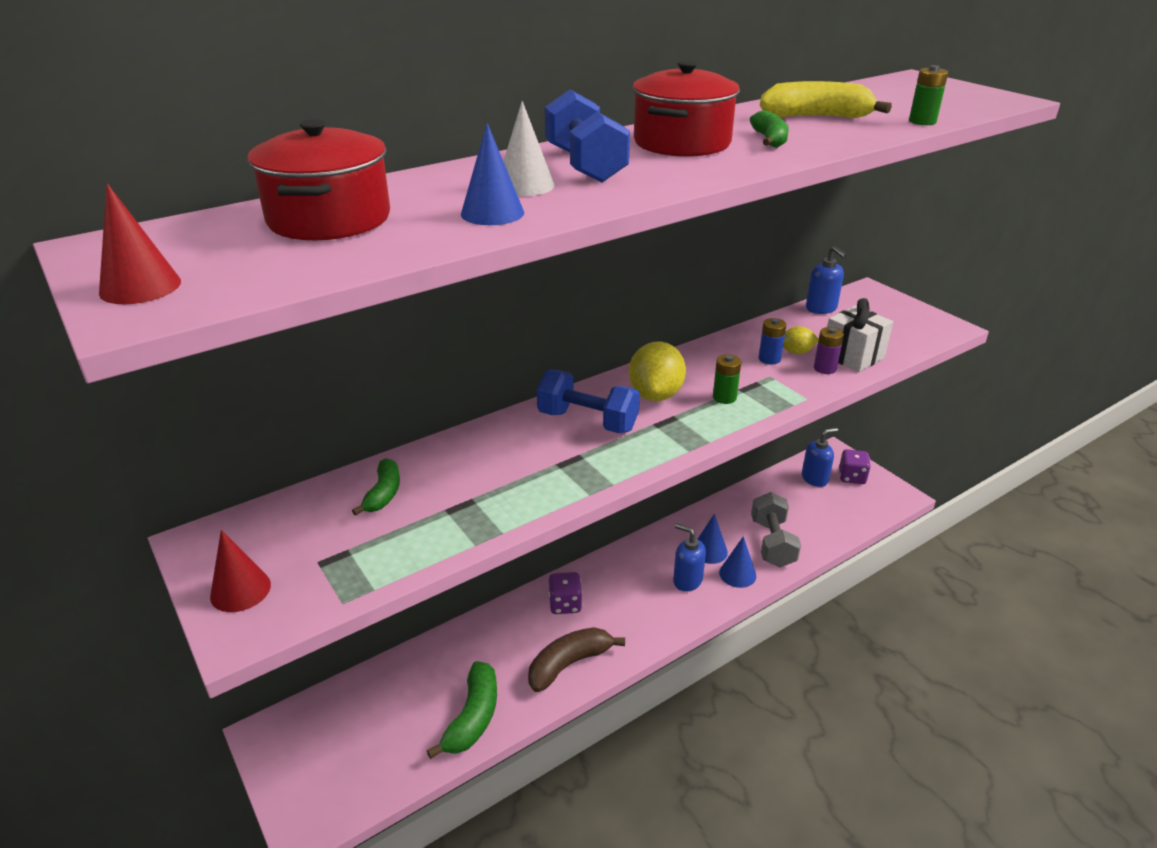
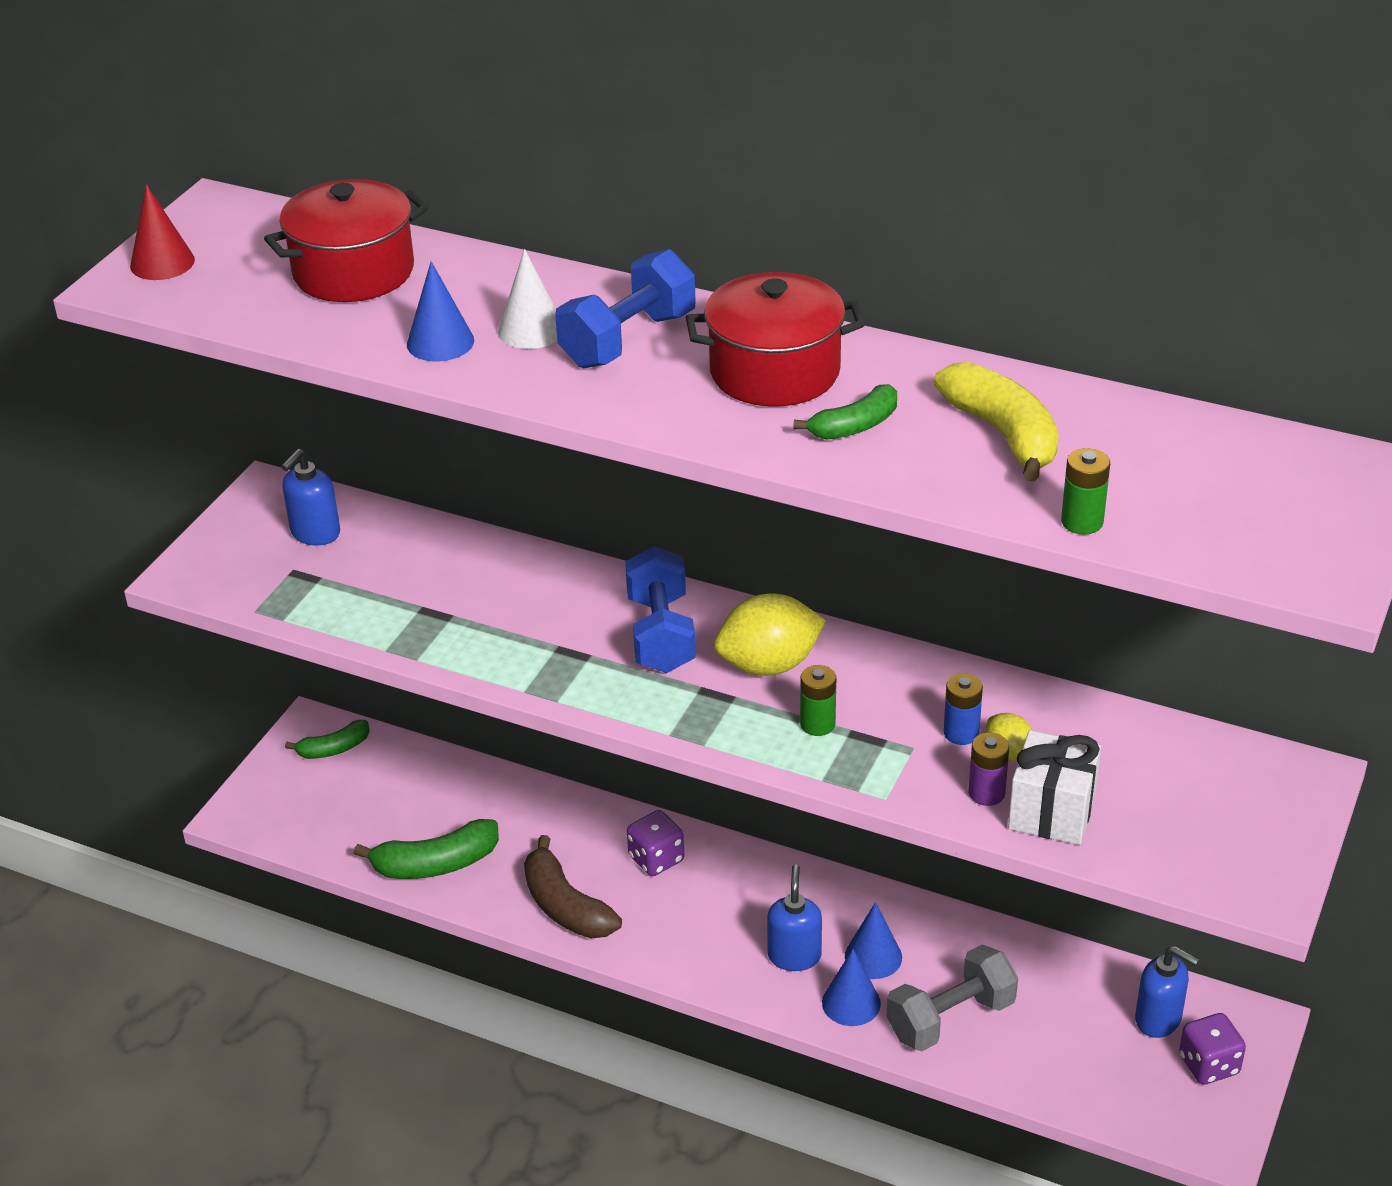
camera: 60 degrees right, 5 degrees up
(240, 590) = (229, 548): red cone -> none
(383, 494) = (414, 556): green banana -> green banana (334, 749)
(569, 664) = (566, 906): brown banana -> brown banana turned 150 degrees counterclockwise
(821, 308) = (1179, 740): blue soap dispenser -> blue soap dispenser (315, 533)

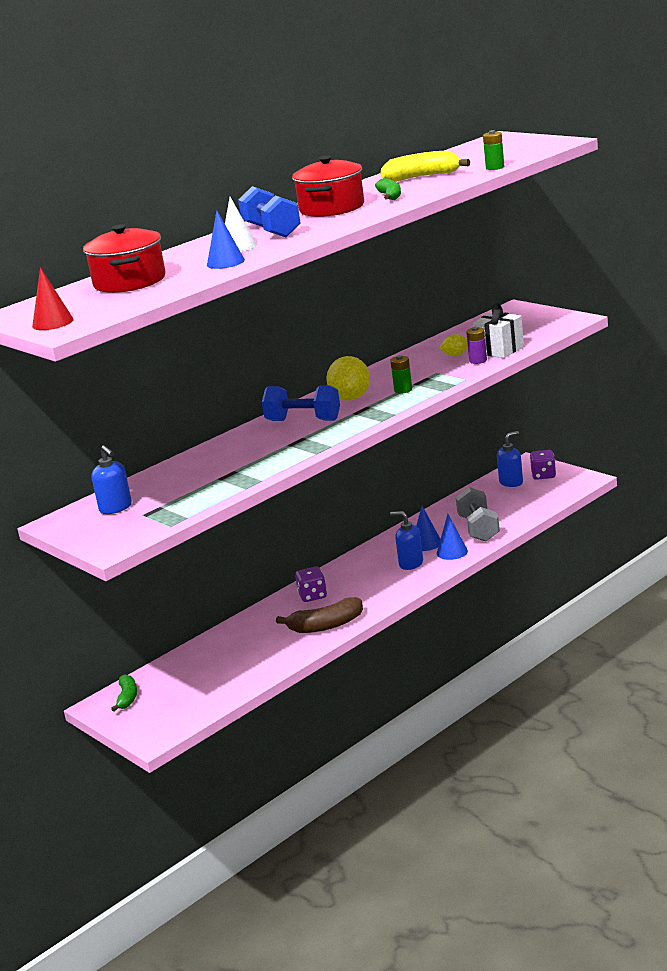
camera: 65 degrees left, 15 degrees down
(435, 864) = (258, 666): green banana -> none
(961, 733) = (435, 363): blue battery -> none

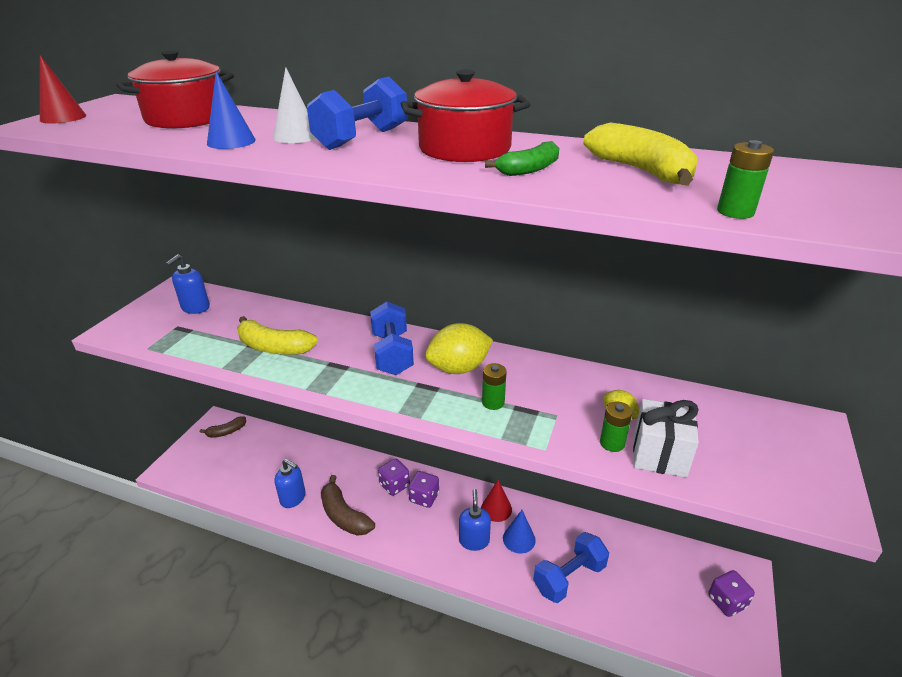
camera: 60 degrees right, 10 degrees up
(127, 697) = (226, 432): green banana -> brown banana
(237, 467) = (274, 347): none -> yellow banana
(342, 582) = (424, 497): none -> purple dice
(386, 548) = (496, 509): none -> red cone
(452, 552) = (510, 570): blue cone -> none
(478, 360) = (612, 443): purple battery -> green battery
(478, 529) = (569, 577): grey dumbbell -> blue dumbbell
(511, 482) = (689, 572): blue soap dispenser -> blue soap dispenser (293, 498)

